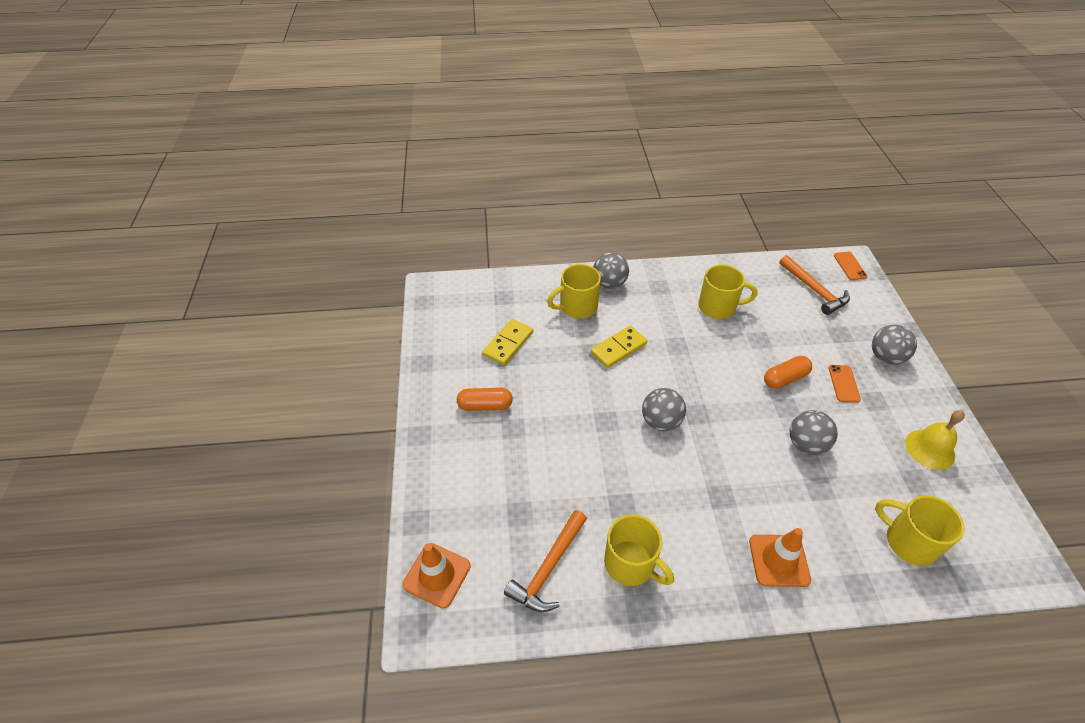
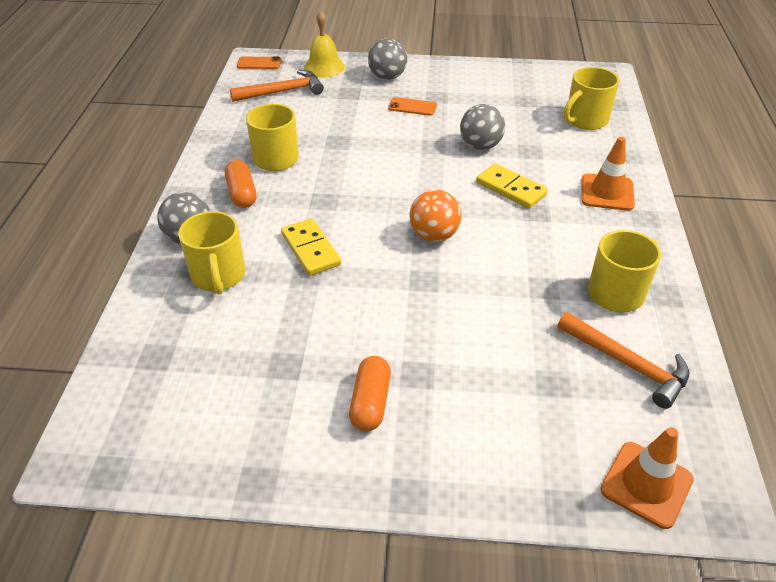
camera: 80 degrees left, 5 degrees down
(508, 344) = (258, 361): yellow domino -> yellow domino (511, 188)
(660, 421) = (434, 235): grey ball -> orange ball
(785, 378) = (396, 138): orange capsule -> orange capsule (242, 193)
(930, 449) = (494, 85): yellow bell -> yellow bell (324, 67)

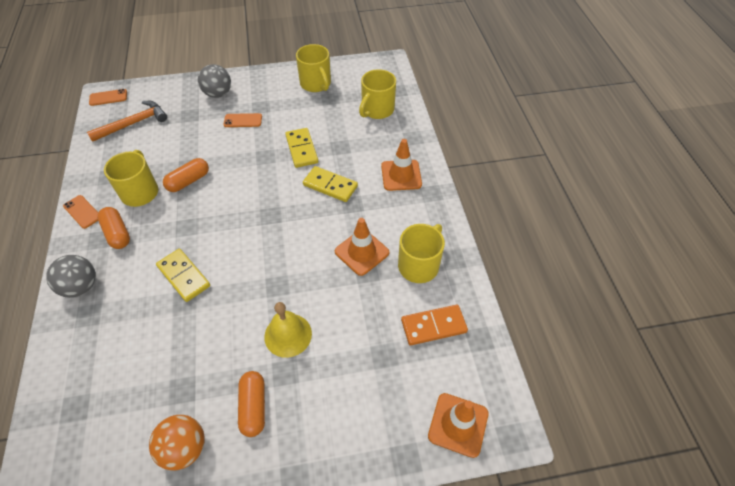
camera: 15 degrees left, 10 degrees up
(207, 166) = (82, 212): none -> orange phone
(218, 276) = (112, 318): yellow mug -> yellow mug (316, 84)
(324, 67) = (164, 92): yellow bell -> yellow bell (288, 335)
(335, 156) = (188, 181): none -> orange capsule
(434, 235) = (278, 242): orange ball -> orange ball (184, 448)
(480, 146) = (301, 149): grey ball -> yellow domino
(541, 265) = (362, 252): none -> orange traffic cone
(627, 364) = (433, 326): orange hammer -> orange domino

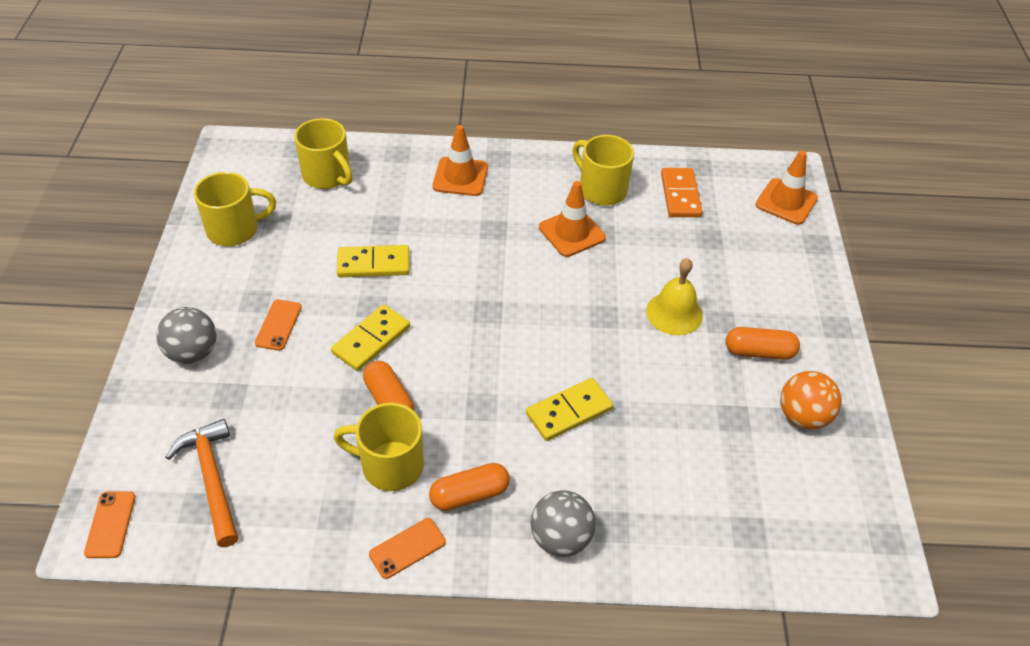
camera: 80 degrees left, 5 degrees down
(330, 185) = (455, 244): yellow domino -> yellow domino (371, 340)

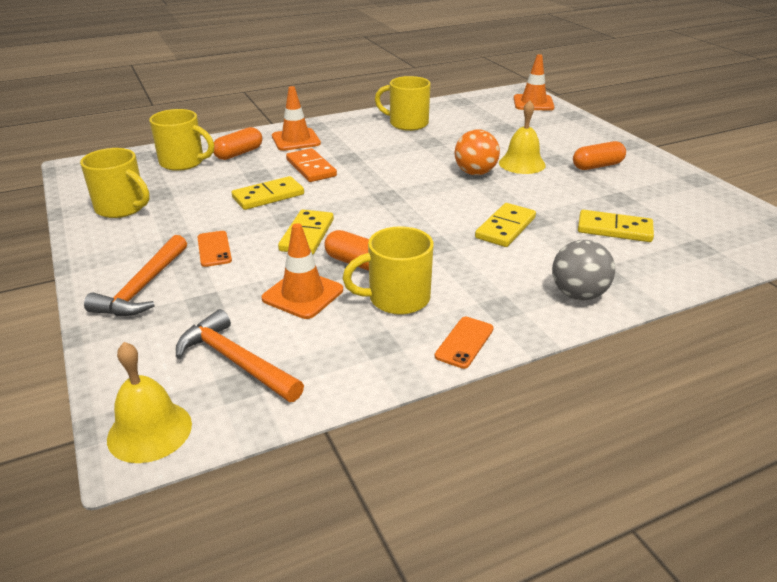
camera: 25 degrees left, 15 degrees down
(110, 524) = (149, 431): orange phone -> yellow bell
(193, 353) = (143, 287): grey ball -> orange hammer
(234, 229) = (122, 208): yellow mug -> yellow mug turned 75 degrees clockwise
(469, 495) = (481, 294): orange capsule -> orange capsule (239, 153)
(572, 233) = (408, 146): orange traffic cone -> orange traffic cone (303, 294)
(680, 195) = (463, 114): orange domino -> orange domino (311, 168)
(682, 463) = (614, 229): none -> yellow domino
(803, 416) = (660, 186): orange ball -> orange ball (475, 173)

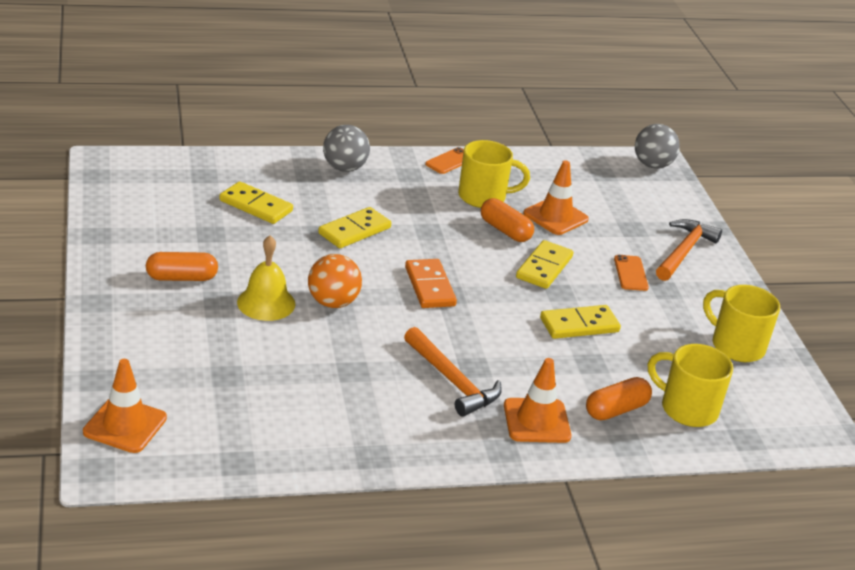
camera: 170 degrees left, 0 degrees up
(149, 431) = (652, 165): yellow bell -> grey ball
(235, 361) = (605, 186): orange hammer -> orange hammer (452, 381)
(311, 168) = (525, 358): orange domino -> orange domino (429, 286)
(407, 123) = (362, 420): yellow mug -> none

